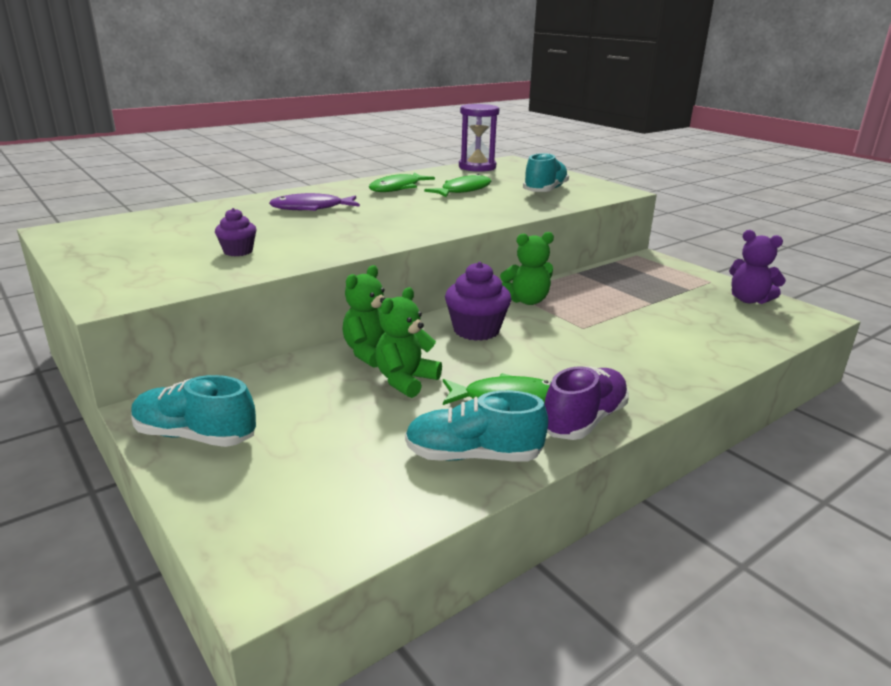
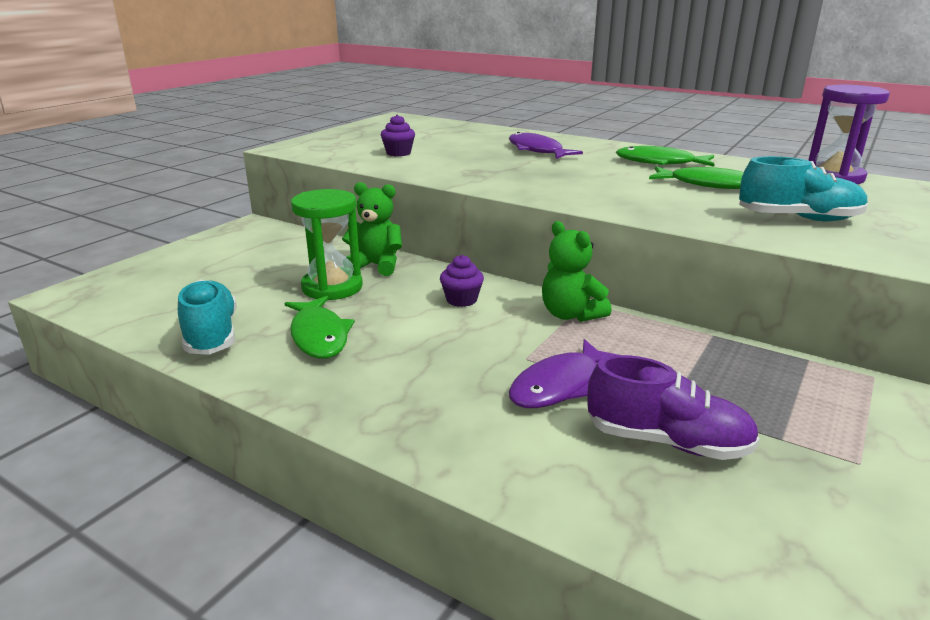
camera: 70 degrees right, 0 degrees up
(195, 436) = (223, 242): turquoise shoe -> none
(405, 380) = (332, 287): green teddy bear -> green hourglass
(476, 330) = (461, 300): purple cupcake -> purple cupcake, size x0.59
(584, 420) = (290, 381): purple shoe -> purple shoe (667, 442)
(622, 325) = (560, 385): none -> purple fish
(749, 300) = (821, 513): purple teddy bear -> none

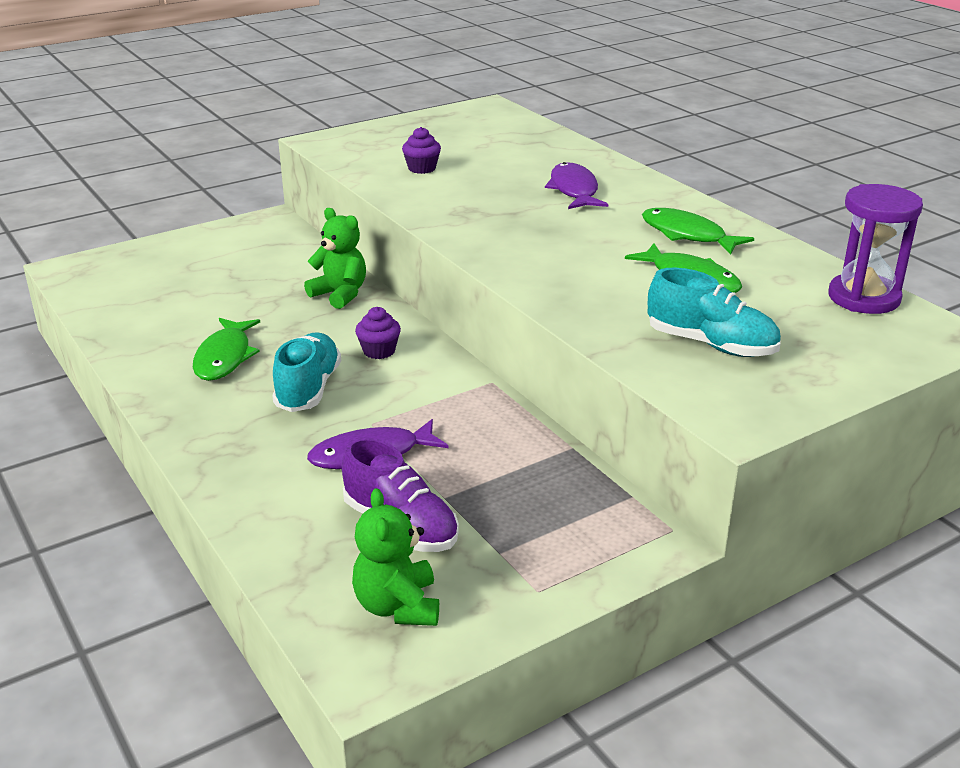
camera: 25 degrees right, 5 degrees up
(212, 335) = (145, 335): turquoise shoe -> turquoise shoe (308, 389)
(332, 287) = (279, 310): green hourglass -> none
(570, 315) = (461, 392): green teddy bear -> green teddy bear (397, 606)

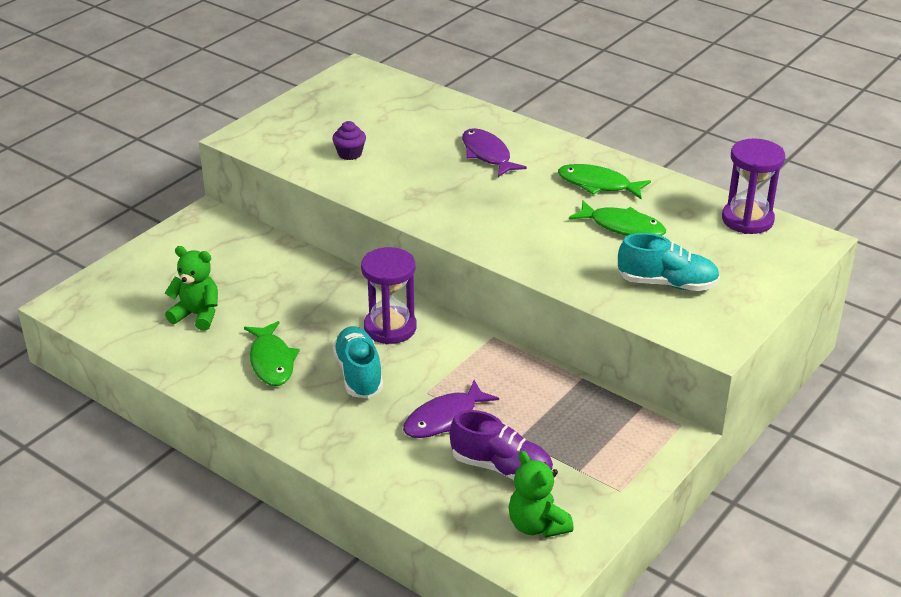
camera: 20 degrees left, 5 degrees up
(340, 294) = (322, 281): green teddy bear -> green teddy bear (197, 315)
(379, 351) = (390, 328): purple cupcake -> purple hourglass

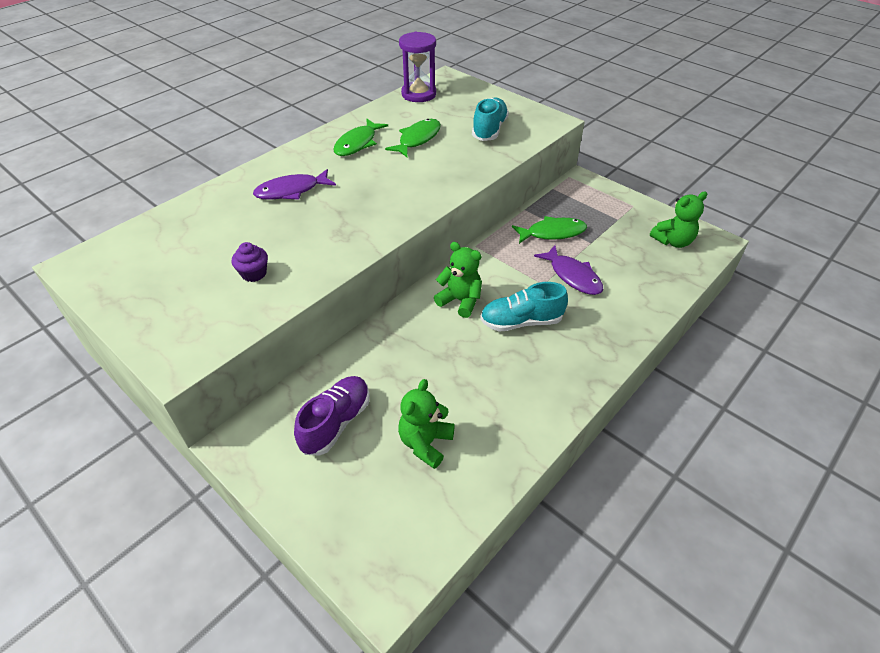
camera: 85 degrees left, 10 degrees up
(271, 361) = (503, 380): green fish -> green fish (552, 233)
(390, 328) = (460, 301): purple hourglass -> green teddy bear
(501, 468) = (621, 252): purple shoe -> purple shoe (336, 423)

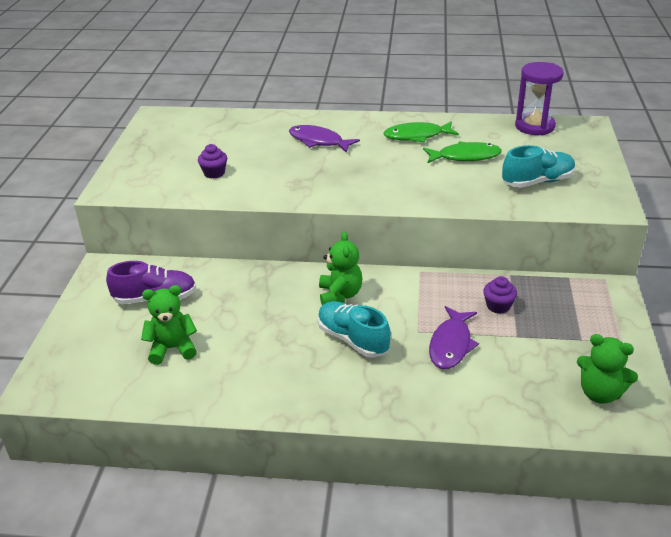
camera: 55 degrees right, 10 degrees down
(552, 233) = (498, 306): green fish -> purple cupcake

